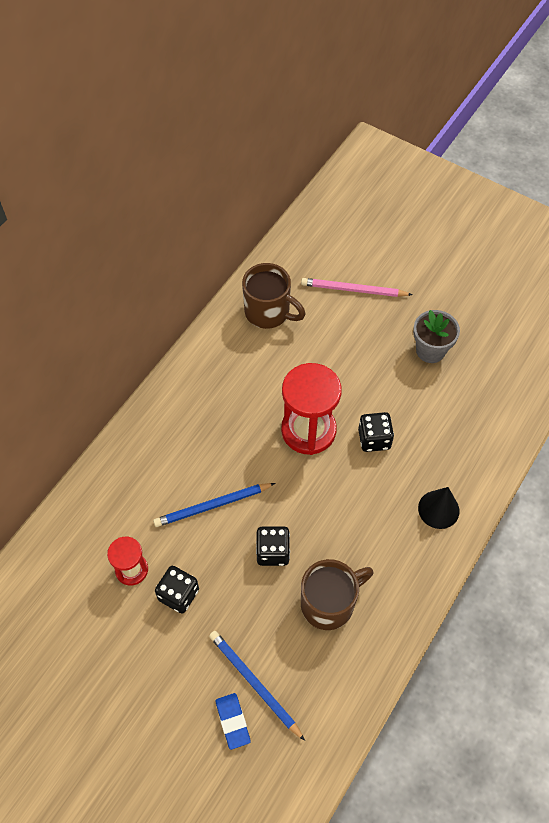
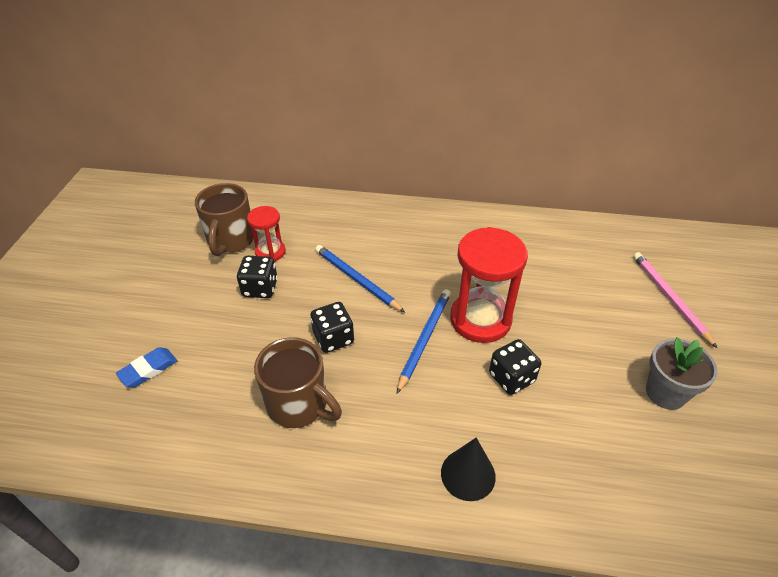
camera: 65 degrees right, 15 degrees down
(254, 684) = (191, 373): blue pencil -> blue pencil (424, 339)
(268, 312) = (581, 247): brown mug -> brown mug (231, 241)

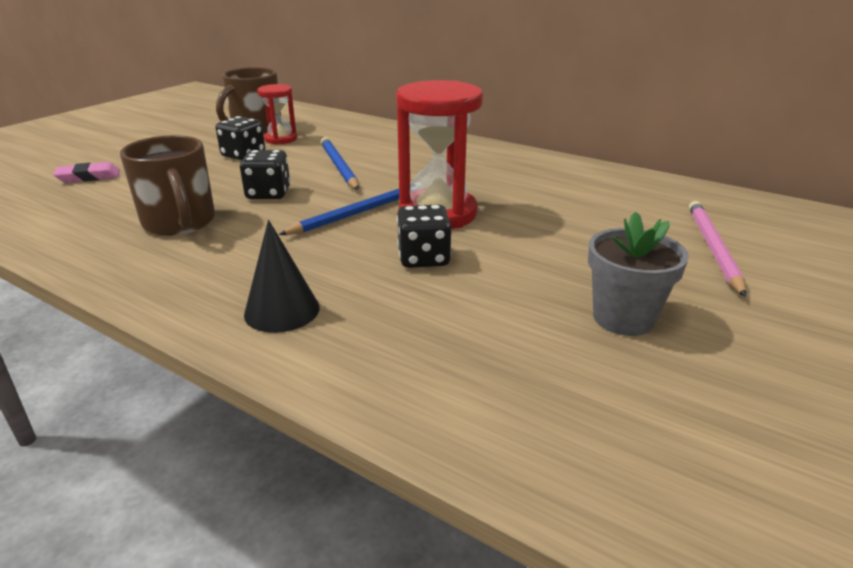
camera: 25 degrees right, 15 degrees down
(148, 370) = (89, 177): blue eraser -> pink eraser

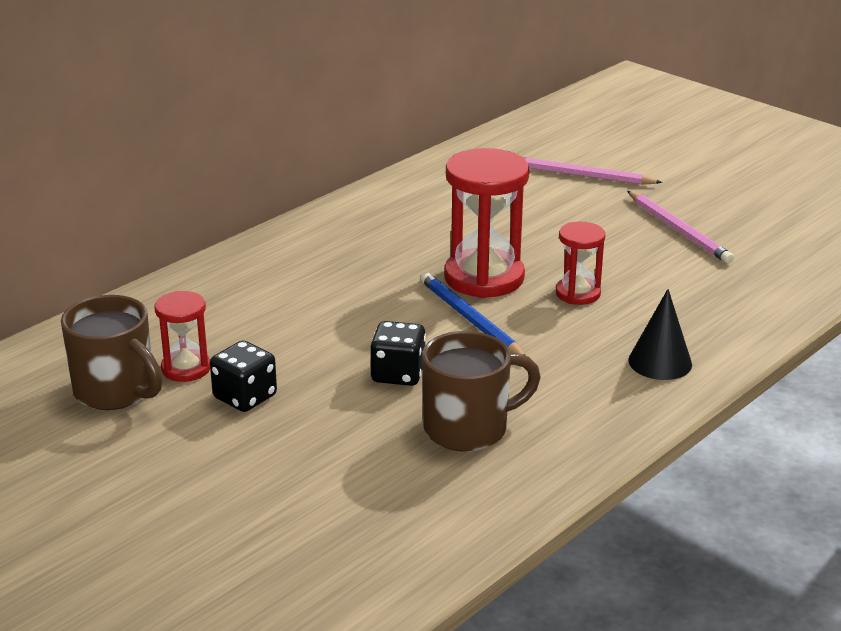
camera: 80 degrees left, 0 degrees up
(89, 177) = (281, 524): pink eraser -> none
(339, 166) = (324, 326): blue pencil -> none
(423, 258) = (578, 293): black dice -> red hourglass
(623, 318) = (678, 230): grey flower pot -> pink pencil

